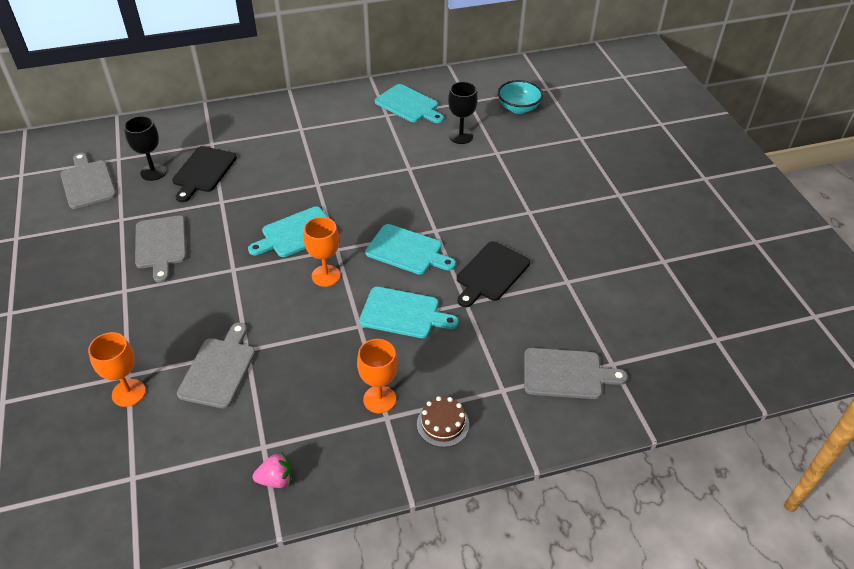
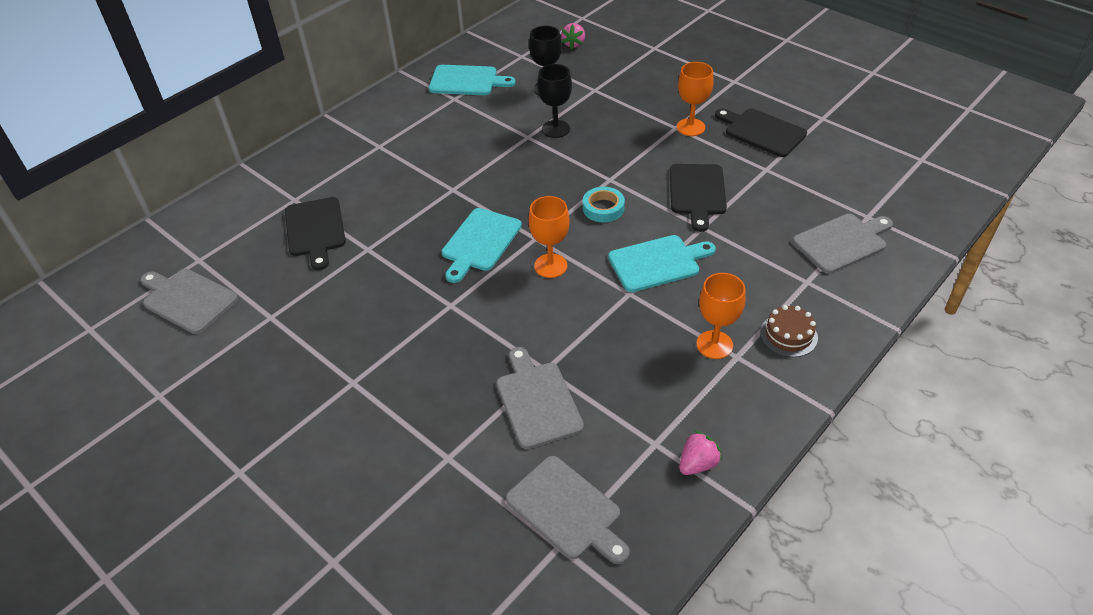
camera: 30 degrees left, 0 degrees up
(128, 393) = (467, 473): orange goblet -> orange goblet (690, 127)
(153, 172) = (257, 255): black goblet -> black goblet (555, 129)
(161, 245) = (346, 319): grey cutting board -> grey cutting board (567, 510)
(407, 250) = (603, 208): turquoise cutting board -> turquoise tape
(518, 108) = (573, 44): turquoise bowl -> pink strawberry
(597, 248) = (762, 132): none -> black cutting board

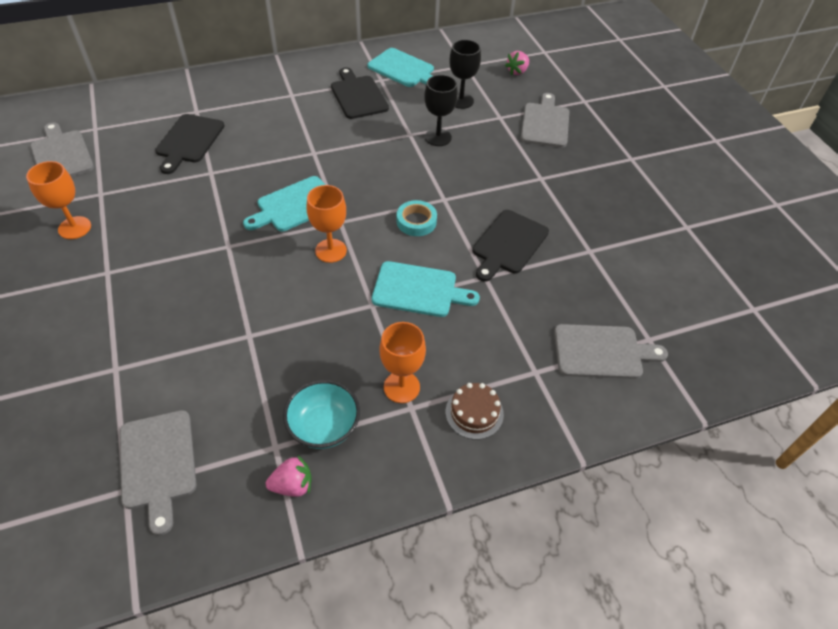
camera: 25 degrees right, 5 degrees up
(537, 401) = (219, 359): grey cutting board -> grey cutting board (545, 123)
(680, 407) = (324, 427): none -> turquoise bowl
(690, 127) = (554, 184): orange goblet -> orange goblet (74, 228)
(762, 132) = (616, 215): black cutting board -> black cutting board (358, 96)

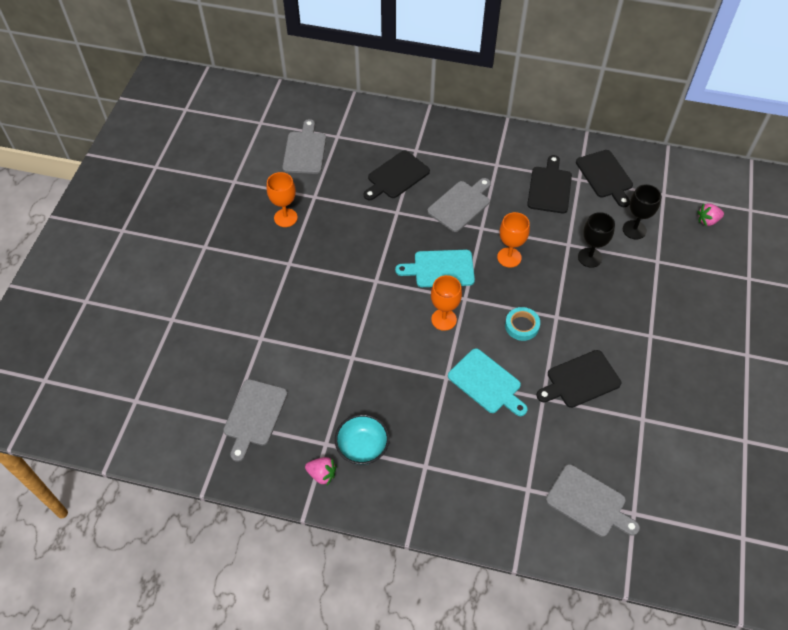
camera: 35 degrees right, 5 degrees up
(401, 387) = (428, 448): orange goblet -> orange goblet (509, 257)
(403, 69) = (605, 176): turquoise cutting board -> black cutting board
(474, 413) = (464, 493): brown cake -> none
(545, 123) = (694, 285): grey cutting board -> grey cutting board (460, 205)

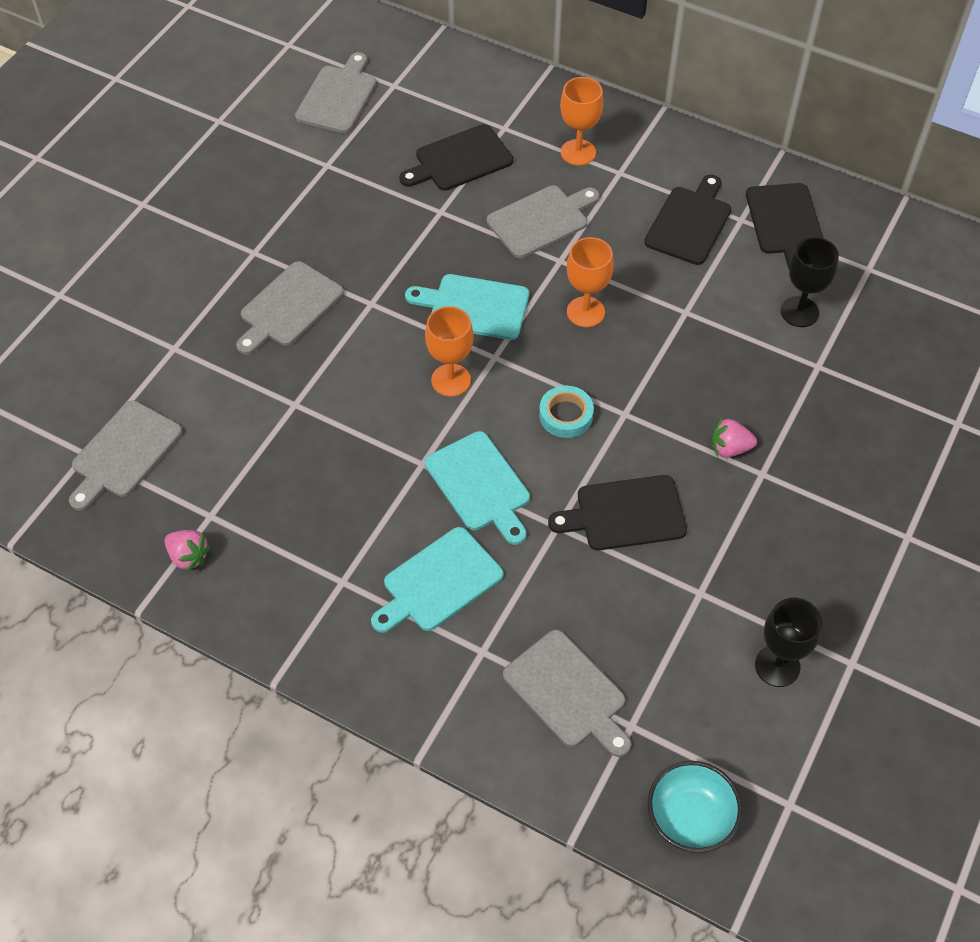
camera: 15 degrees right, 0 degrees up
(285, 218) = (273, 187): orange goblet -> orange goblet (578, 152)
(325, 295) = (289, 307): none -> grey cutting board
(362, 447) = (261, 533): turquoise bowl -> turquoise bowl (690, 818)
(485, 452) = (439, 582): none -> turquoise cutting board
(590, 257) = (712, 338): black goblet -> black goblet (777, 666)
(707, 221) = (925, 322): pink strawberry -> pink strawberry (729, 448)

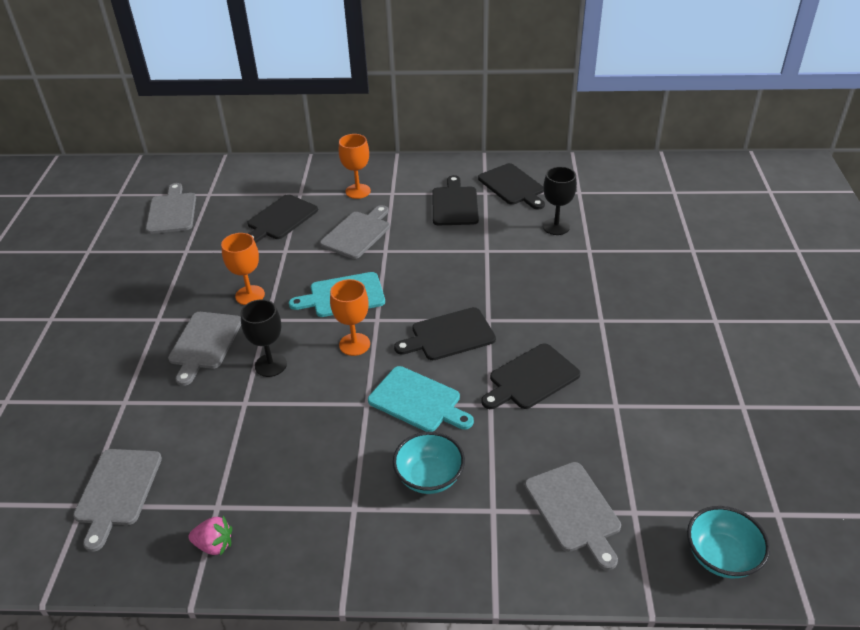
camera: 25 degrees left, 15 degrees down
(439, 582) = (429, 477): turquoise cutting board -> turquoise bowl
(566, 415) = (449, 335): turquoise tape -> black cutting board
(568, 692) = (574, 510): grey cutting board -> grey cutting board turned 45 degrees clockwise
(585, 312) = (421, 272): orange goblet -> orange goblet (250, 295)
(729, 448) = (570, 314): pink strawberry -> none
(777, 666) = (699, 429): black goblet -> black goblet (270, 365)

